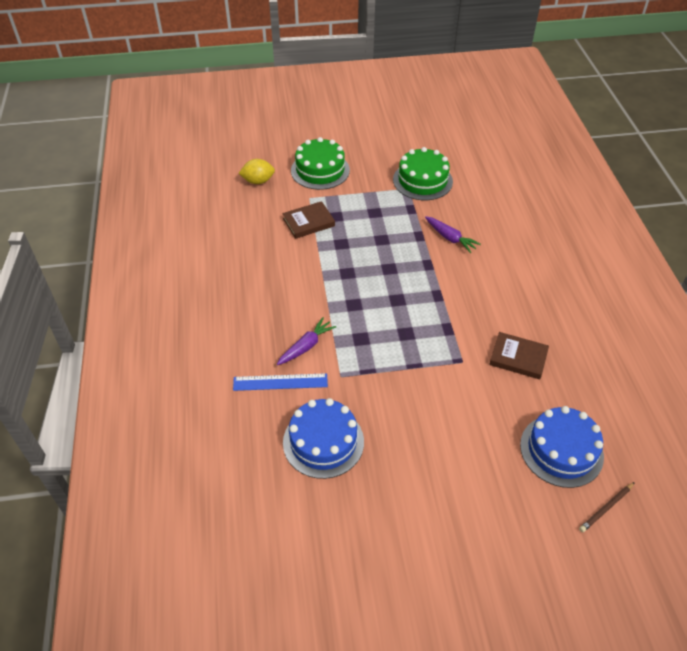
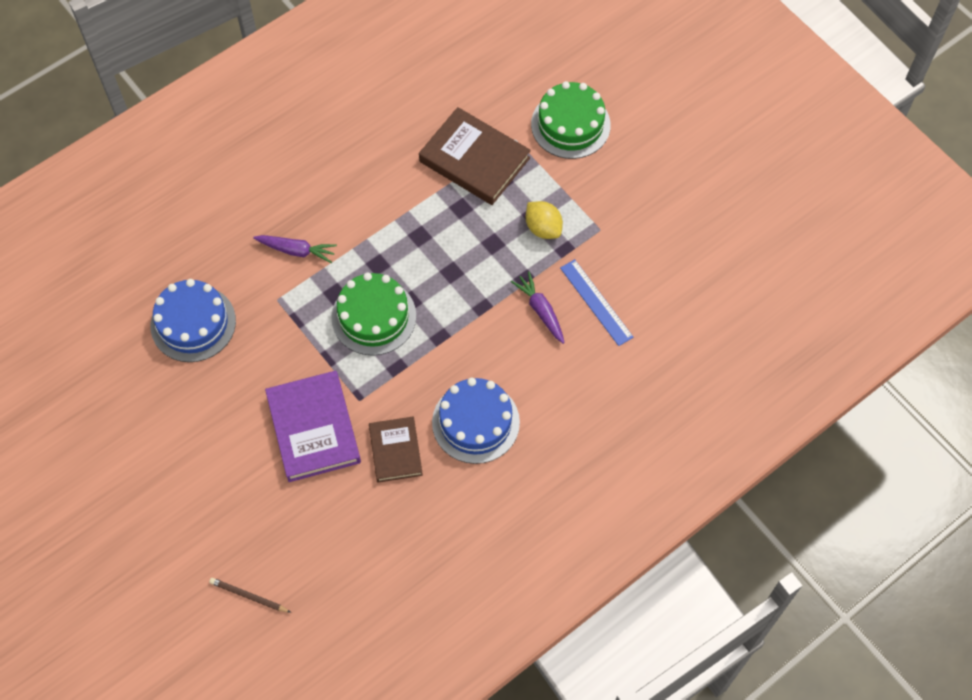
camera: 60 degrees right, 15 degrees up
(258, 181) = (509, 75): yellow lemon -> yellow lemon (543, 228)
(280, 382) = (240, 252): blue ruler -> blue ruler (596, 302)
(308, 222) = (474, 160): brown book -> brown book, size x1.62
(422, 180) = (625, 238): green cake -> green cake (374, 317)
(450, 238) = (540, 310): purple carrot -> purple carrot turned 135 degrees clockwise
(471, 400) = (313, 428): none -> purple book
(561, 450) = (296, 534): blue cake -> blue cake (475, 422)

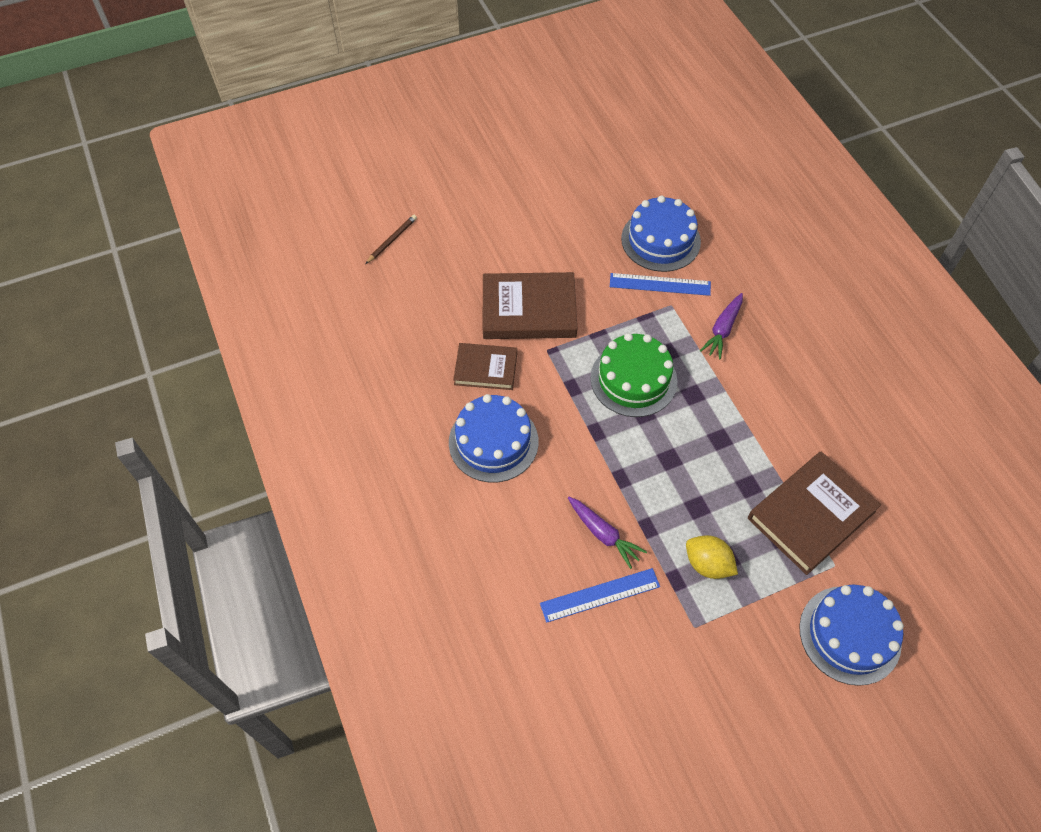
camera: 105 degrees right, 5 degrees down
(252, 314) = (660, 284): none -> blue ruler
(313, 428) = (529, 310): purple book -> brown book
(540, 310) = (603, 534): purple carrot -> purple carrot turned 60 degrees clockwise
(543, 228) = (707, 564): yellow lemon -> yellow lemon turned 60 degrees clockwise
(570, 124) = (850, 635): green cake -> blue cake

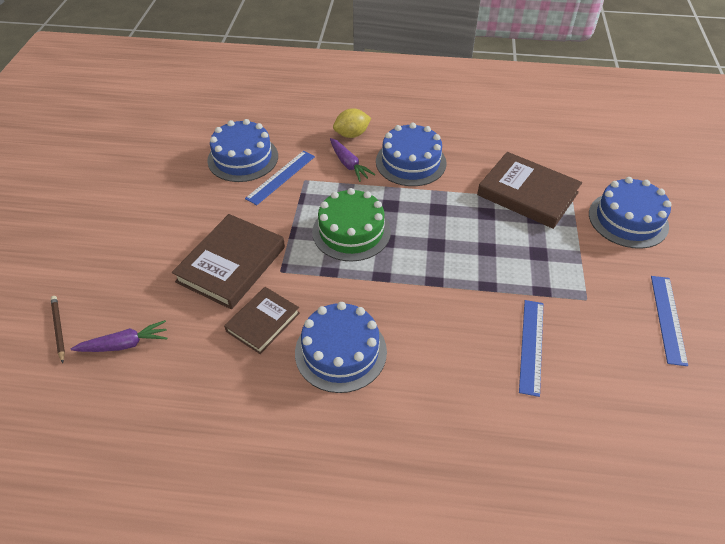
camera: 60 degrees left, 10 degrees down
(603, 534) = (477, 317): purple carrot -> purple carrot (124, 344)
(707, 564) = (537, 266): yellow lemon -> yellow lemon (352, 134)
(723, 717) = (668, 319): none -> blue ruler
(771, 382) = (410, 162): none -> blue cake
(811, 515) = (527, 194): brown book -> brown book turned 45 degrees counterclockwise

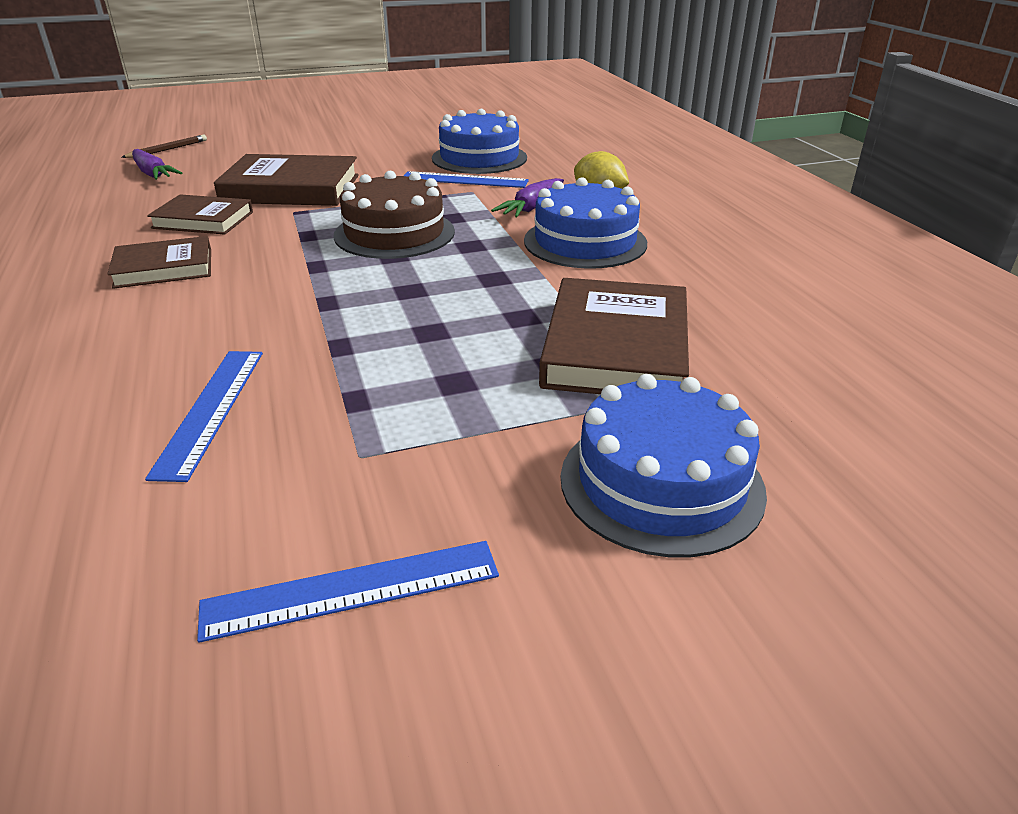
camera: 65 degrees right, 15 degrees down
(340, 352) = (164, 268): blue cake -> brown book
(351, 231) = (394, 233): green cake -> brown cake
(531, 346) = (211, 410): blue ruler -> blue ruler turned 75 degrees counterclockwise

